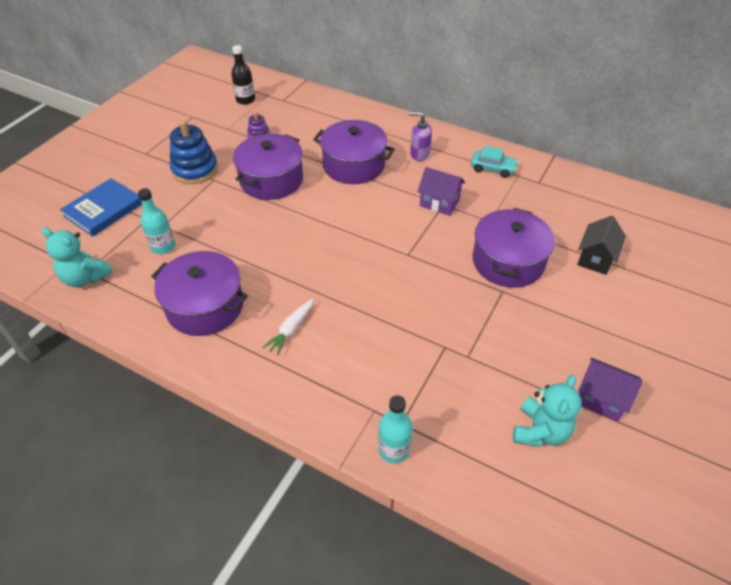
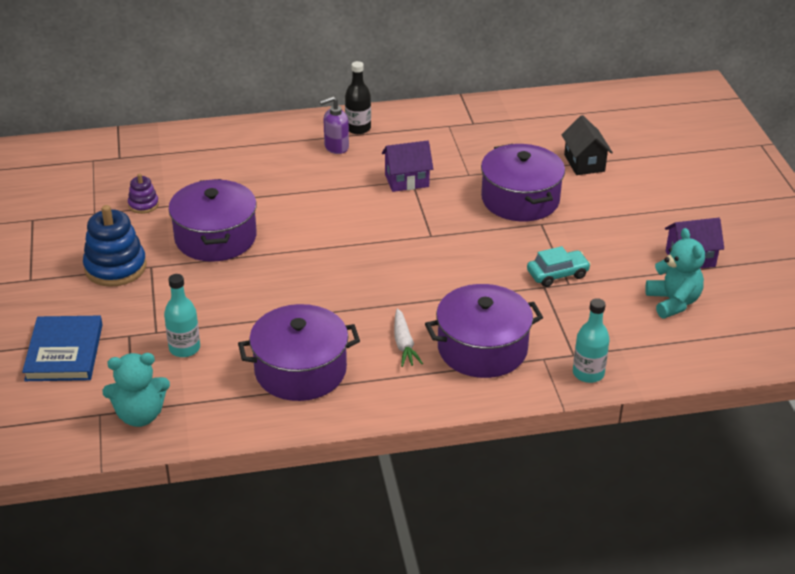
camera: 40 degrees left, 10 degrees down
(245, 100) = (73, 176): black bottle -> black bottle (358, 128)
(354, 165) = (283, 186): purple pot -> purple pot (482, 348)
(493, 168) = (420, 129): turquoise car -> turquoise car (557, 274)

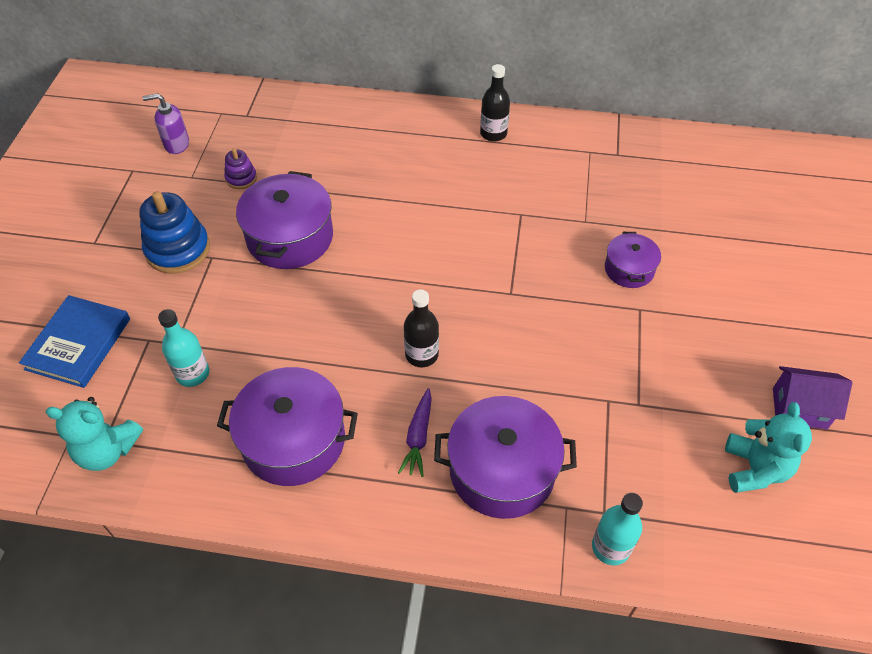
camera: 20 degrees right, 15 degrees up
(336, 147) = (460, 152): purple soap dispenser -> purple soap dispenser (176, 144)
(378, 291) = (421, 355): none -> black bottle
(404, 344) = (418, 437): white carrot -> purple carrot
(407, 180) = (515, 213): purple house -> none
(520, 199) = (629, 269): purple pot -> purple pot, size x0.56
(557, 274) = (631, 387): turquoise car -> none
(584, 163) = (721, 237): black house -> none

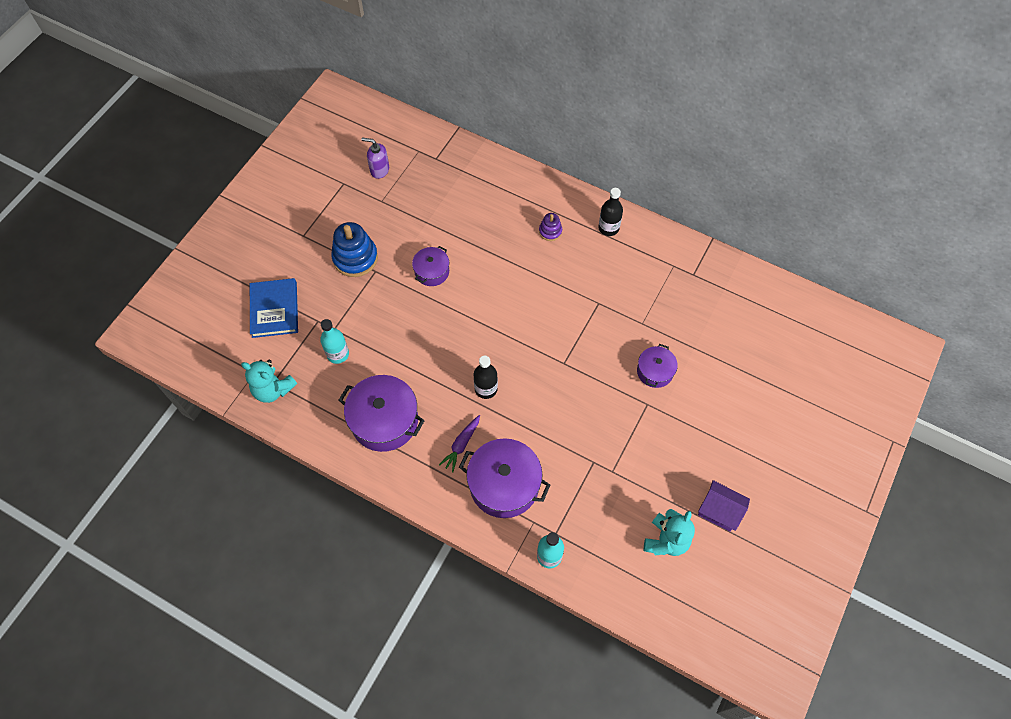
camera: 20 degrees right, 10 degrees up
(78, 344) = (274, 309): blue book -> blue book turned 45 degrees counterclockwise
(241, 178) = (415, 212): purple stacking toy -> purple stacking toy (550, 231)
(290, 237) = (432, 272): purple pot -> purple pot, size x0.56

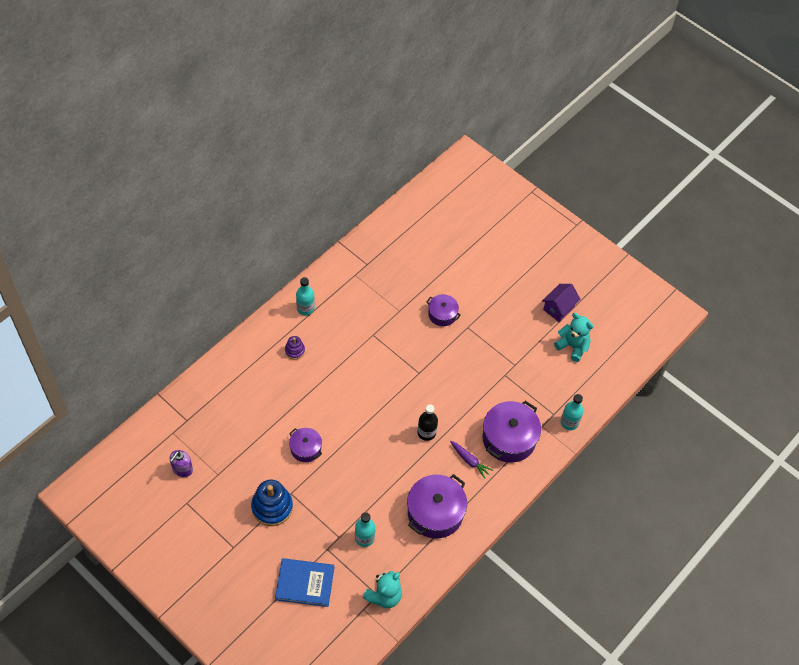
camera: 80 degrees left, 5 degrees down
(608, 228) = (305, 308): black bottle -> turquoise bottle

